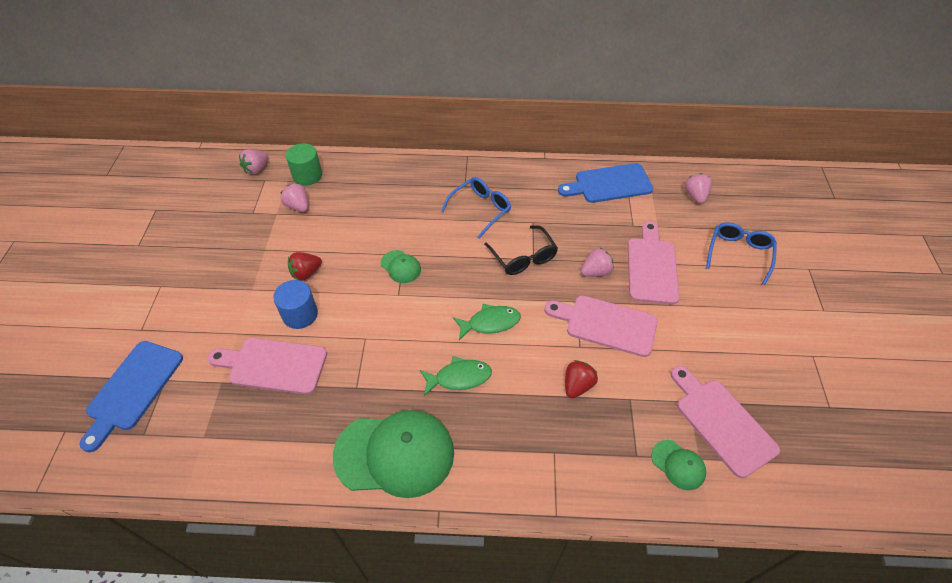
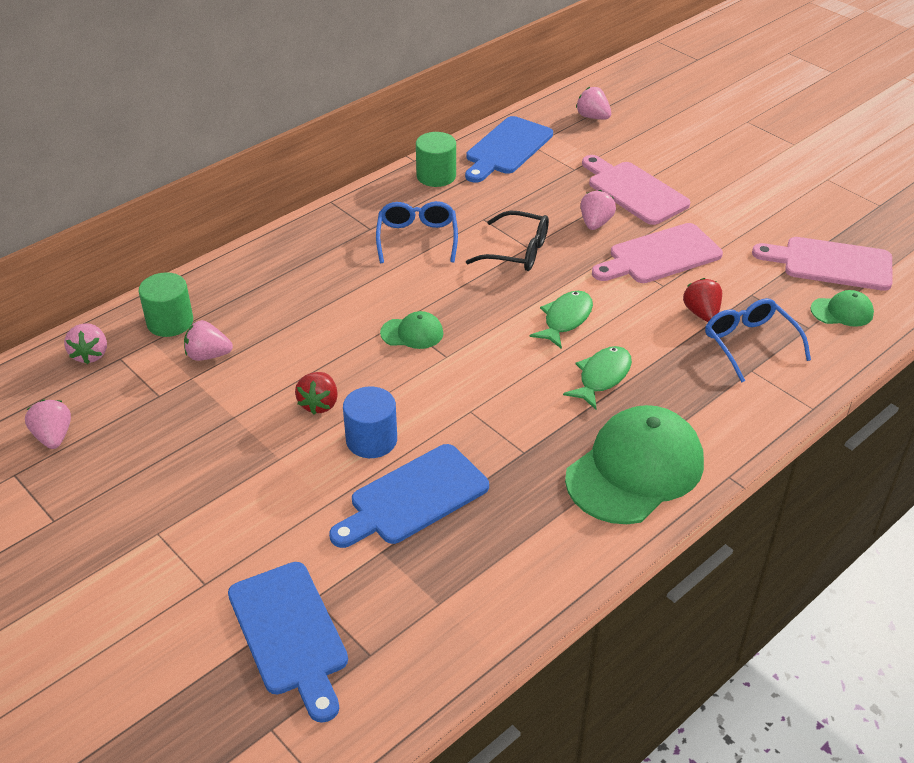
camera: 45 degrees left, 10 degrees down
(191, 202) = (53, 437): none -> pink strawberry
(273, 365) = (414, 497): pink cutting board -> blue cutting board
(543, 176) = (436, 176): none -> green cylinder
(739, 253) = (685, 140): blue glasses -> blue glasses (749, 343)

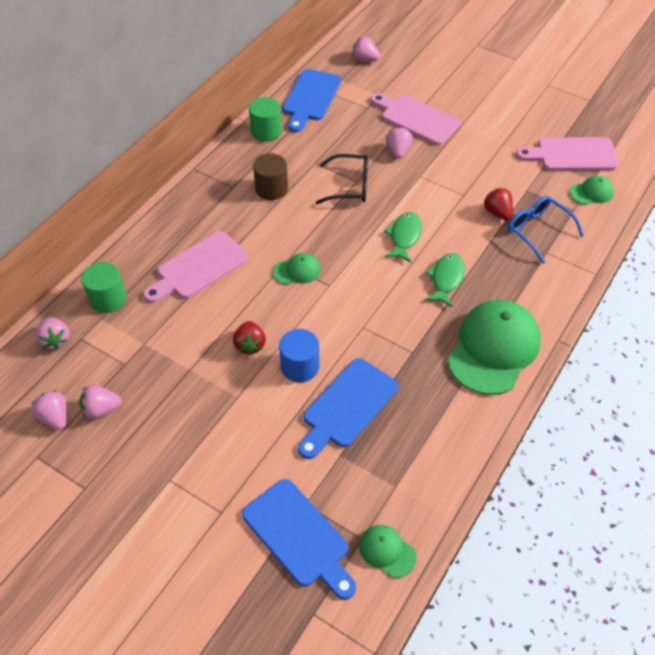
camera: 15 degrees left, 10 degrees up
(208, 355) = (149, 321): pink strawberry -> pink strawberry (101, 409)
(397, 678) = (387, 551): none -> green cap
(417, 238) = (271, 188): blue glasses -> brown cylinder
(660, 256) = (453, 170): pink cutting board -> pink cutting board (199, 268)

